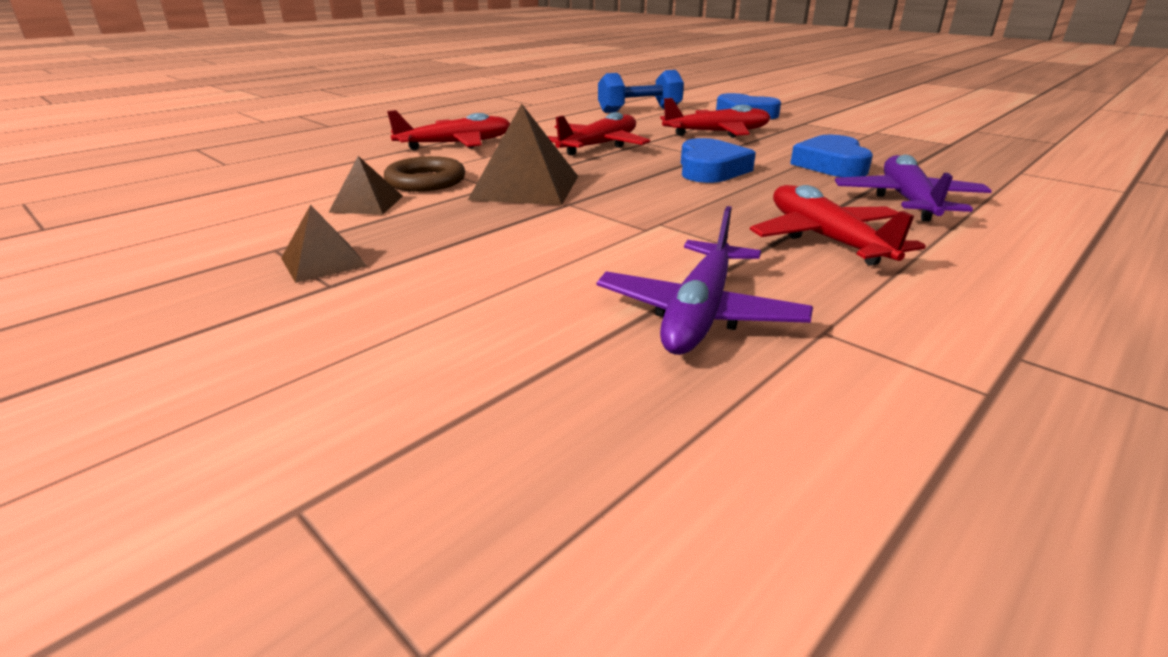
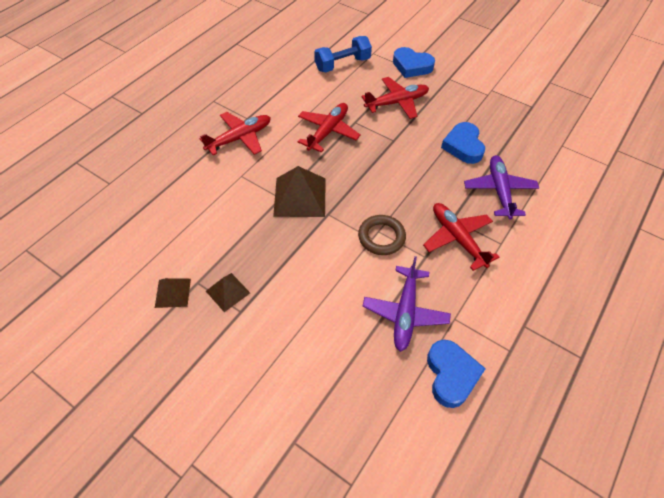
camera: 10 degrees left, 25 degrees up
(366, 204) = (220, 228): brown pyramid -> brown pyramid (172, 292)
(426, 181) = (241, 195): brown ring -> brown ring (381, 237)
(710, 169) = (397, 160): blue heart -> blue heart (451, 375)

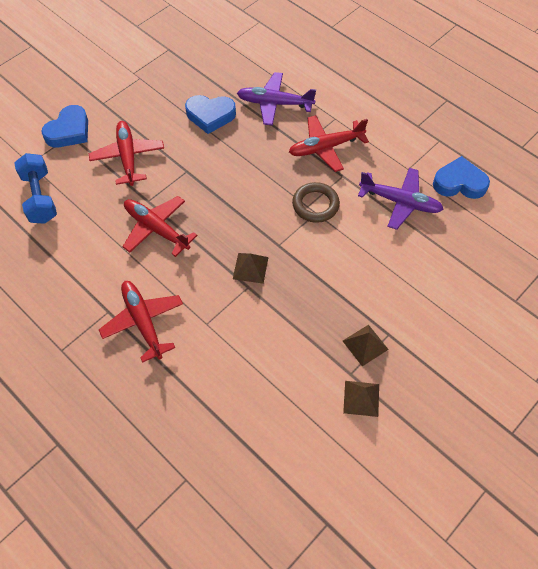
camera: 80 degrees left, 5 degrees up
(300, 197) = (250, 268): brown pyramid -> brown pyramid, size x0.56

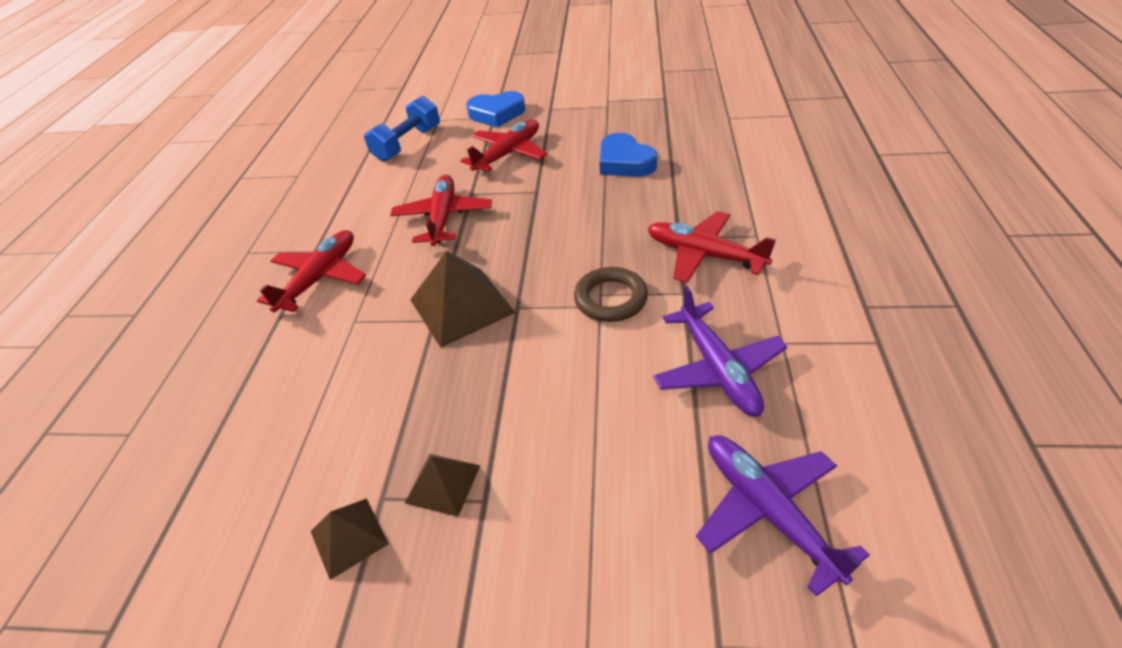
camera: 55 degrees right, 15 degrees down
(250, 268) = (461, 306): brown pyramid -> brown pyramid, size x1.79
(275, 103) = (705, 186): purple plane -> purple plane (768, 511)
(459, 183) = (842, 411): blue heart -> none

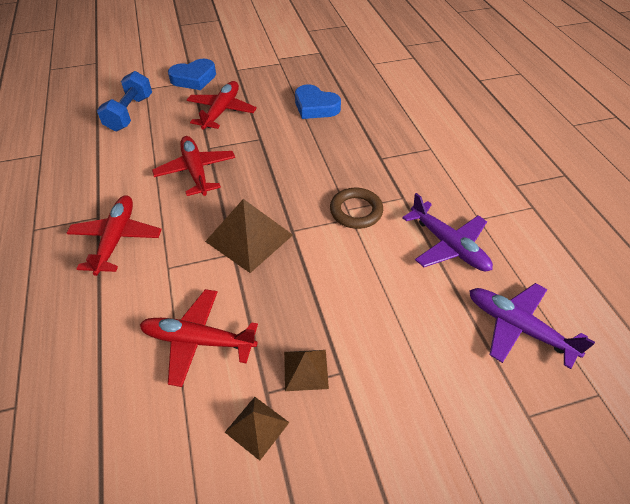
camera: 25 degrees left, 5 degrees up
(704, 255) = (404, 168): red plane -> red plane (199, 340)

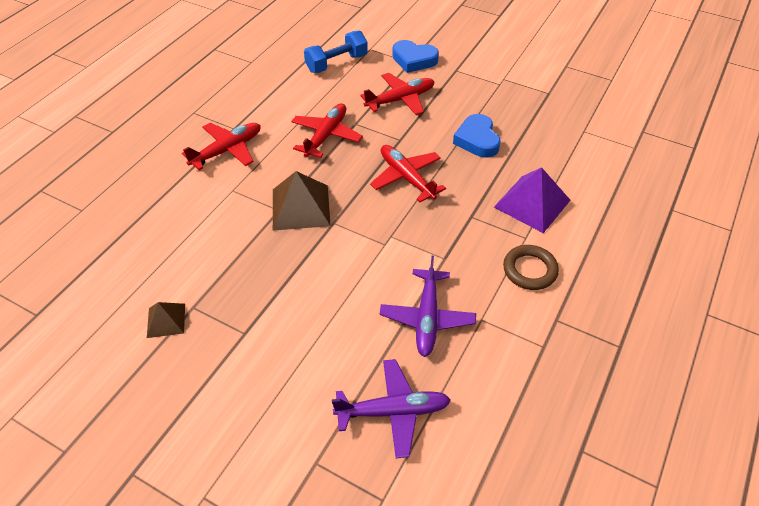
camera: 45 degrees right, 0 degrees up
(199, 340) = (196, 248): red plane -> red plane (407, 178)
(305, 370) = (228, 314): brown pyramid -> none
(356, 211) = (395, 242): brown ring -> brown ring (529, 270)
(405, 125) = (532, 203): none -> purple pyramid
(518, 328) = (392, 411): purple plane -> purple plane turned 90 degrees clockwise

